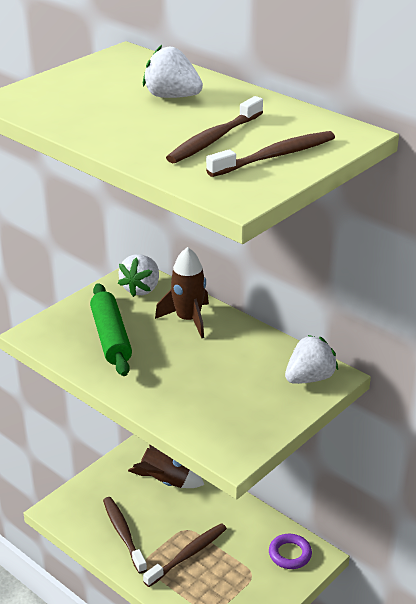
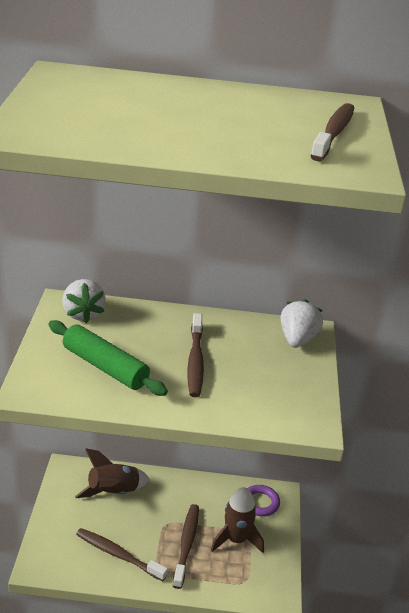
camera: 40 degrees left, 0 degrees up
(172, 97) = (168, 101): white strawberry -> none
(188, 319) = (153, 326): brown rocket -> brown rocket (236, 539)
(214, 139) = (265, 129): brown toothbrush -> brown toothbrush (195, 361)

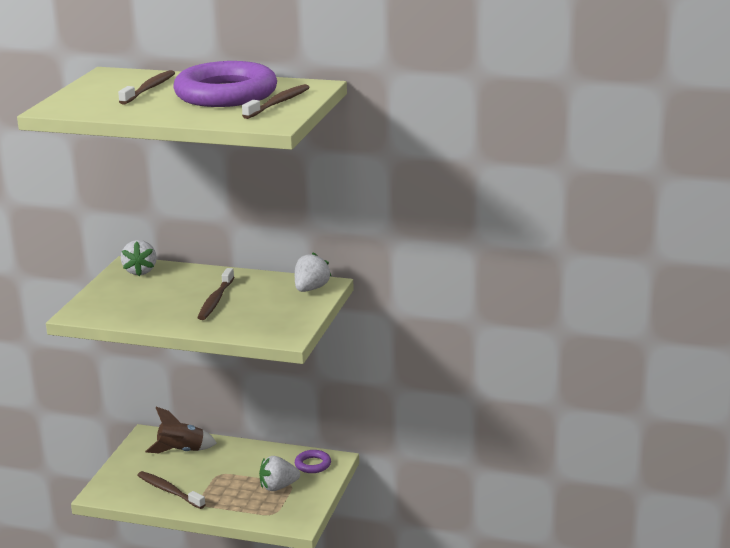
camera: 15 degrees right, 10 degrees down
(105, 367) = (141, 302): green rolling pin -> none
(186, 544) = (232, 488): brown toothbrush -> brown toothbrush (149, 89)
(236, 539) = (278, 487): brown rocket -> white strawberry
(249, 114) = (226, 94): none -> purple ring

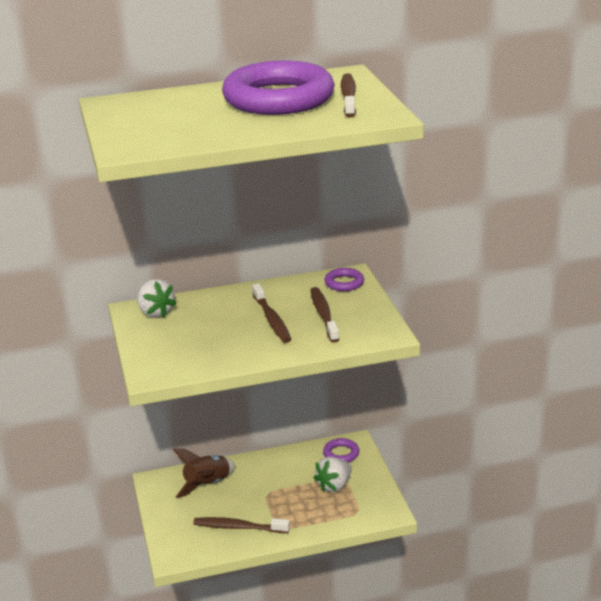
camera: 30 degrees left, 5 degrees up
(149, 89) = (188, 109): brown toothbrush -> brown toothbrush (324, 315)
(311, 289) = (344, 283): white strawberry -> purple ring

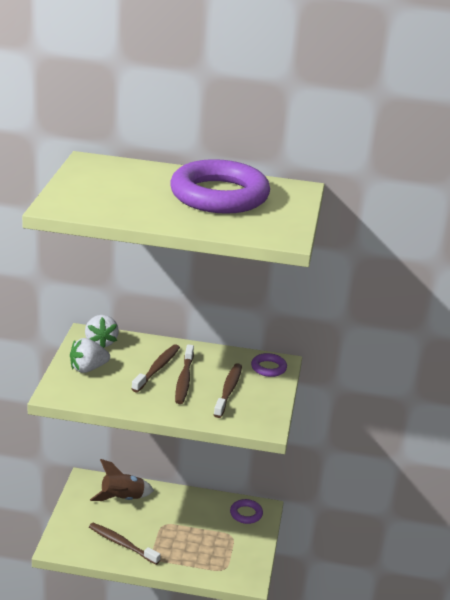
camera: 20 degrees right, 0 degrees up
(334, 485) = (221, 539): white strawberry -> white strawberry (88, 368)
(348, 97) = (276, 210): brown toothbrush -> brown toothbrush (157, 369)

